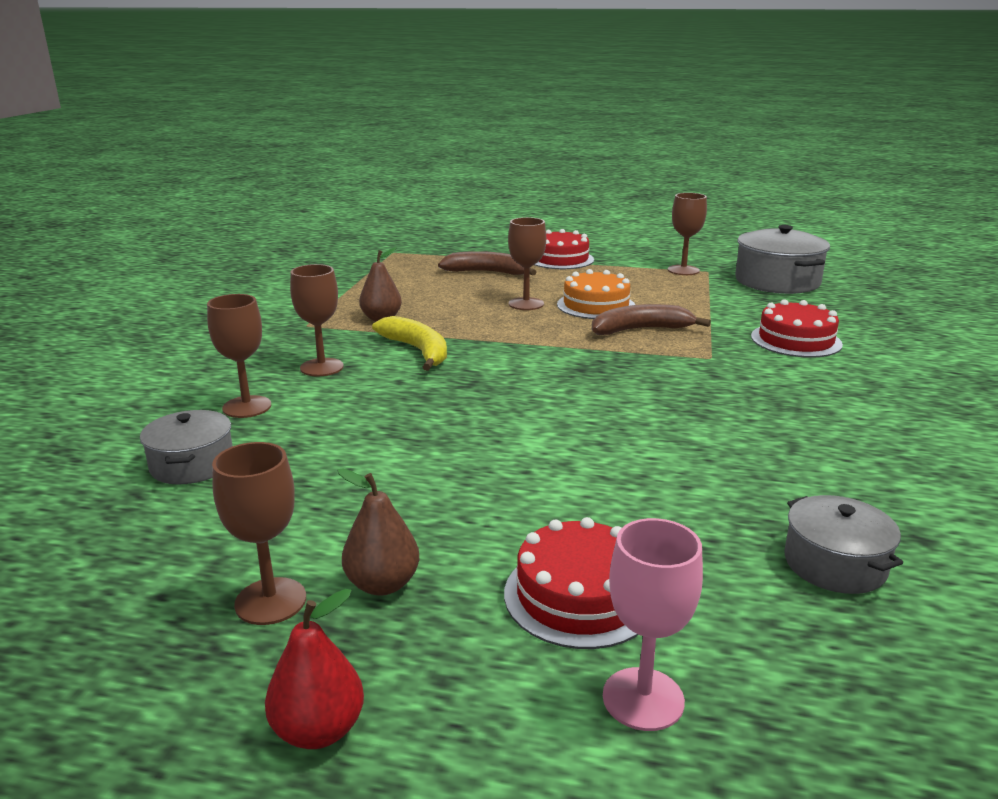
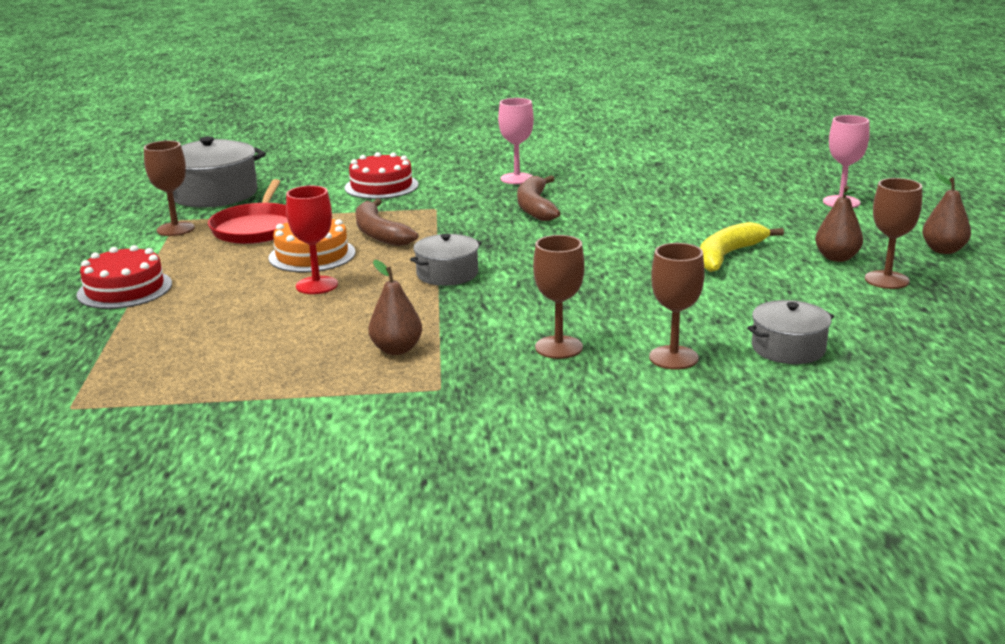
camera: 105 degrees left, 0 degrees up
(318, 730) = (943, 250): red pear -> brown pear
(418, 351) = (486, 312): yellow banana -> yellow banana (728, 255)
(487, 272) = (190, 322): brown banana -> brown banana (535, 207)
(526, 304) = (316, 285): brown goblet -> red goblet
(579, 595) = (788, 218): red cake -> none
(675, 292) = (256, 228): none -> red pan
(825, 411) = (517, 178): none -> pink goblet
(834, 564) = (700, 176): grey pot -> grey pot (447, 274)

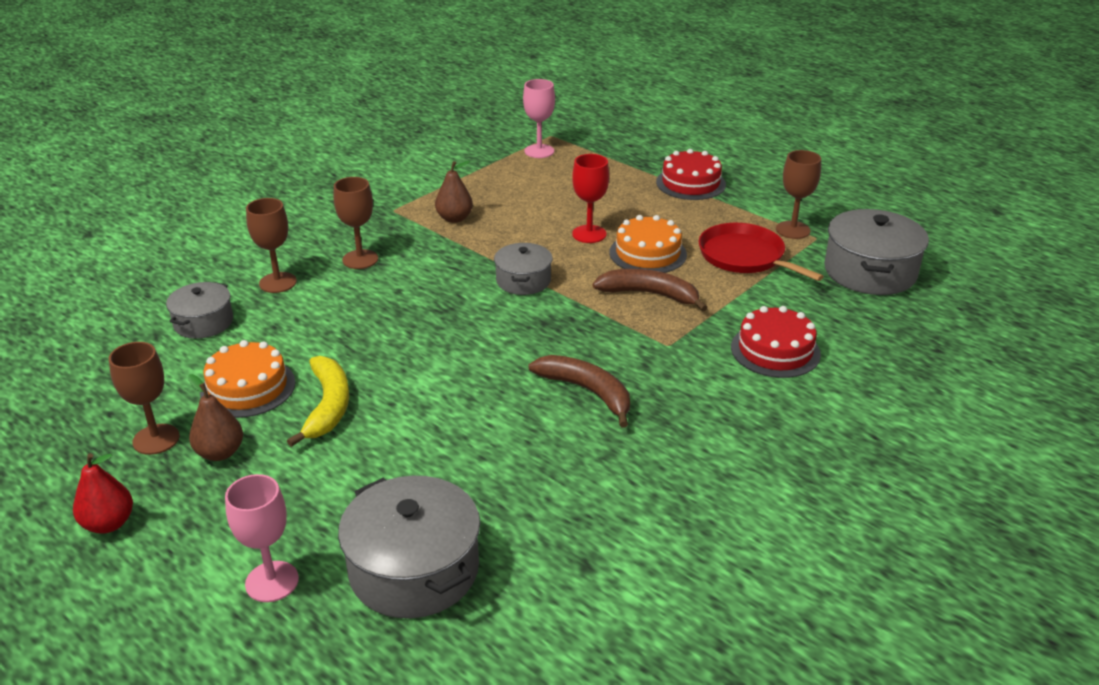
camera: 135 degrees right, 10 degrees up
(517, 178) = (684, 433): pink goblet -> pink goblet (539, 151)
(752, 184) = (414, 569): none -> grey pot
(783, 286) = (248, 387): none -> orange cake
(943, 250) = (109, 523): brown pear -> red pear

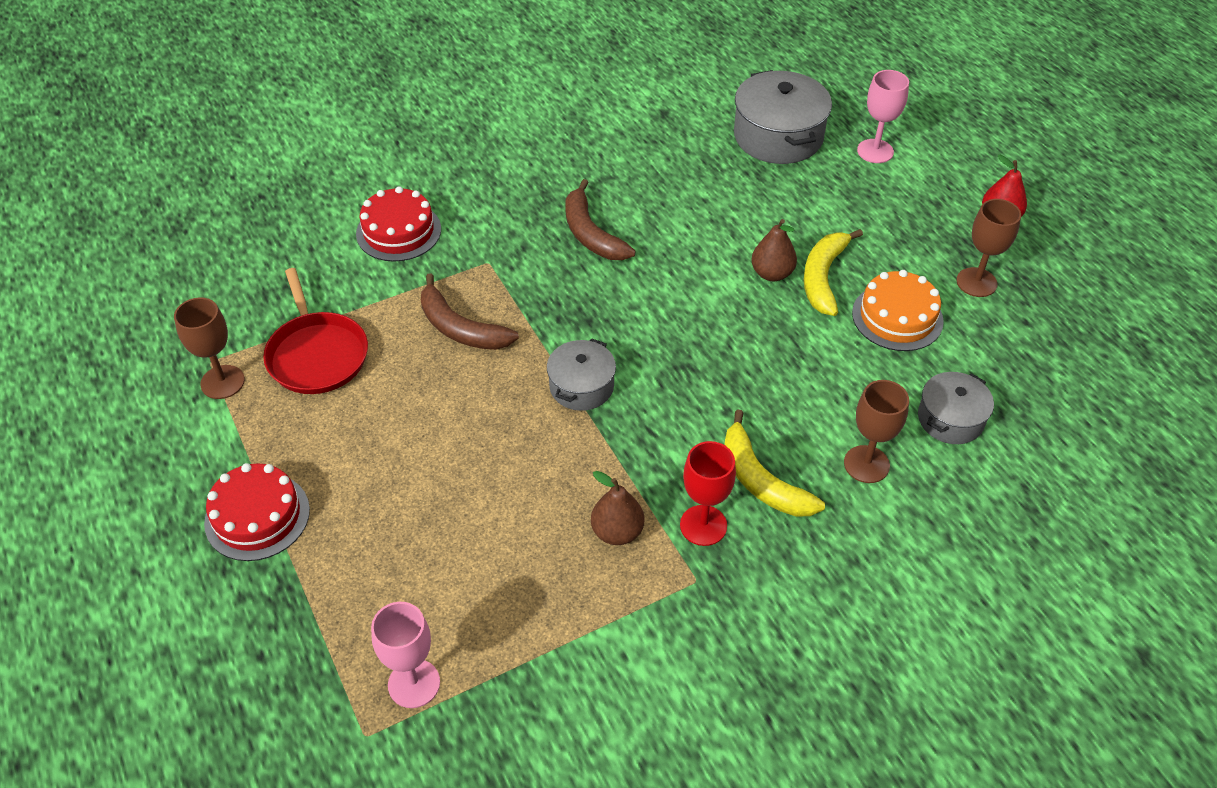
camera: 160 degrees left, 15 degrees up
(220, 453) = (918, 255): brown pear -> brown pear (771, 273)
(360, 259) = (761, 480): brown goblet -> yellow banana
(589, 234) = (462, 446): red goblet -> red goblet (703, 525)
(648, 253) = (417, 391): orange cake -> none
(869, 272) = (213, 296): grey pot -> none

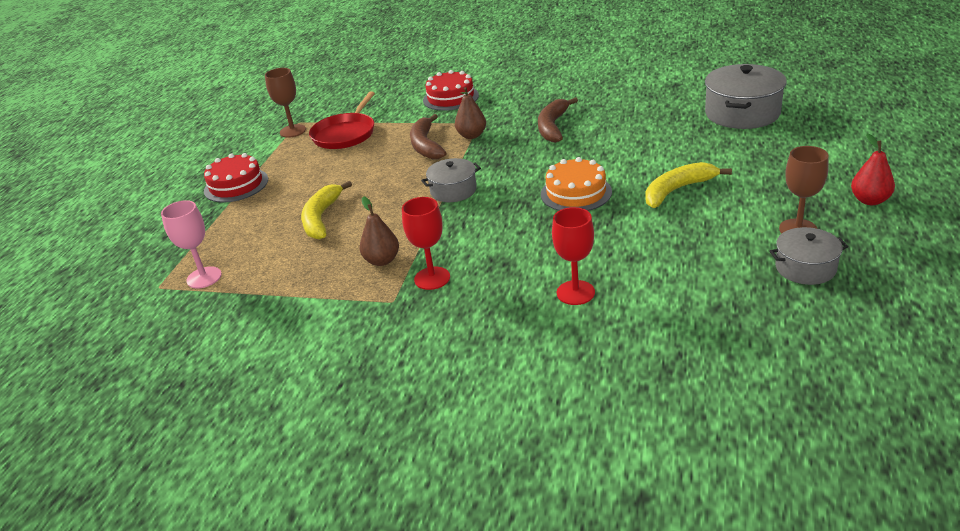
camera: 45 degrees right, 15 degrees down
(761, 480) = (496, 272): yellow banana -> yellow banana (321, 218)
(771, 273) = (643, 177): brown pear -> brown pear (471, 135)
(866, 464) = (575, 293): brown goblet -> red goblet
(875, 151) = (809, 138): pink goblet -> none
(897, 317) = (705, 227): orange cake -> orange cake (576, 193)
(950, 419) = (671, 294): grey pot -> grey pot (805, 268)

